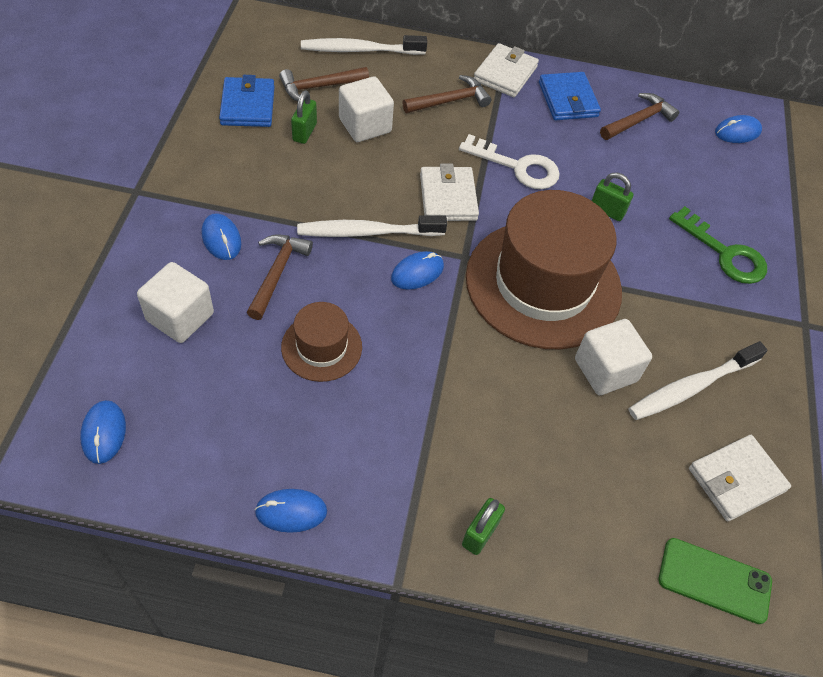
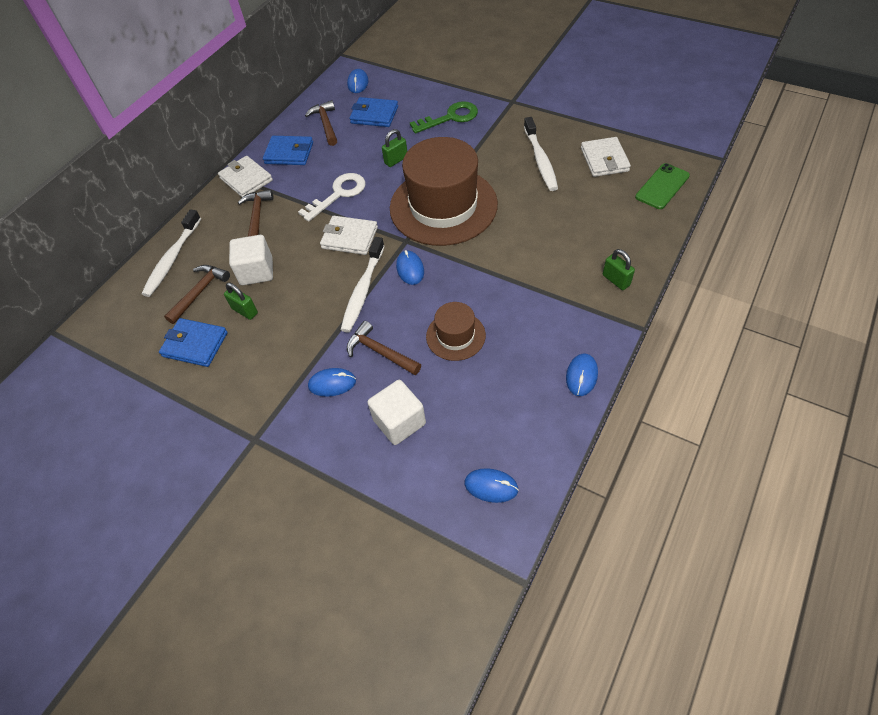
camera: 60 degrees left, 0 degrees up
(319, 87) = (199, 292): brown hammer -> brown hammer turned 150 degrees counterclockwise
(605, 370) = (518, 194): white cube -> none
(683, 166) = (374, 115): none -> blue wallet

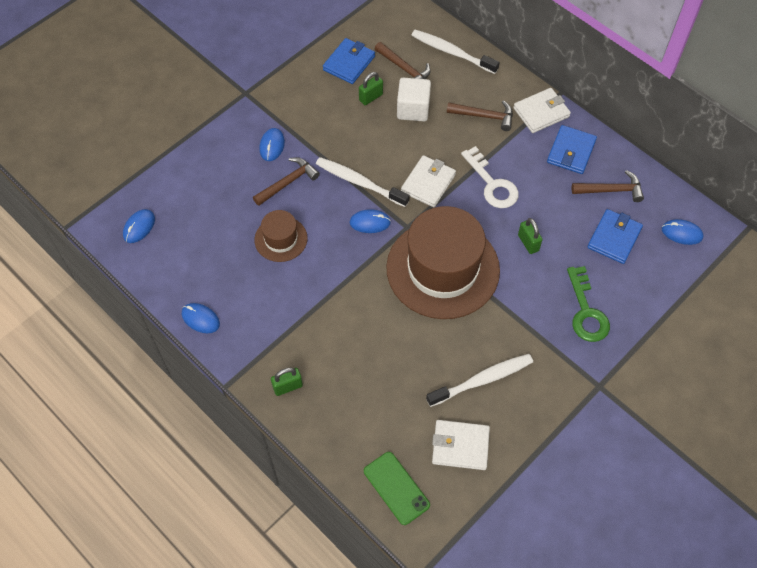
camera: 100 degrees right, 5 degrees up
(399, 422) = (218, 182): white cube -> none
(540, 160) = (482, 380): white toothbrush -> white toothbrush turned 150 degrees clockwise

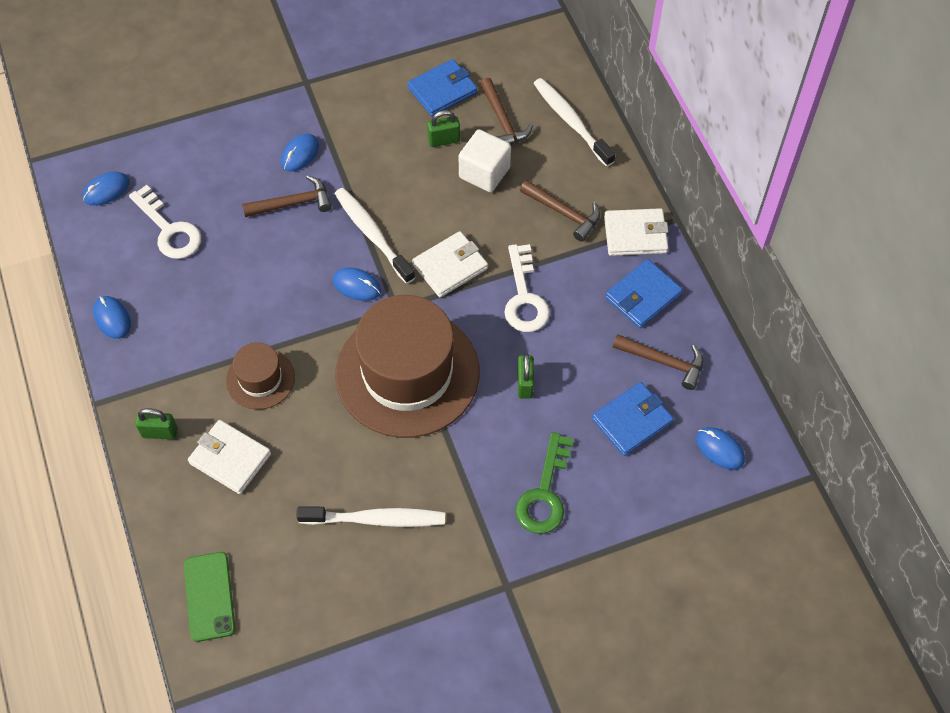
camera: 25 degrees right, 0 degrees up
(206, 237) = (169, 230): none -> white key
(281, 239) = (248, 264): brown hat -> brown hat (260, 379)
(460, 446) = (306, 582): white wallet -> white wallet (230, 458)

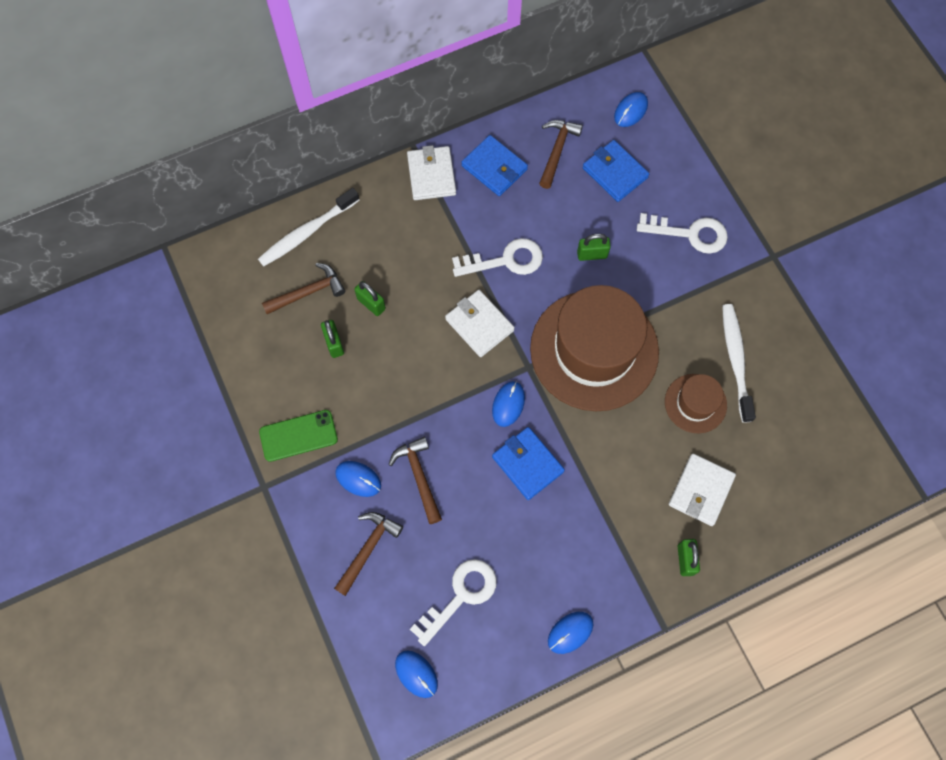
camera: 95 degrees left, 10 degrees up
(209, 596) = (829, 486): green phone -> green phone (298, 436)
(260, 379) = (617, 477): brown hat -> brown hat (695, 403)
(372, 234) = (450, 397): white toothbrush -> none
(442, 90) = (272, 350): blue wallet -> blue wallet (527, 464)
(484, 173) = (371, 304): white cube -> green padlock
(544, 493) = (690, 233): green key -> white key
(563, 213) = (412, 233): brown hammer -> brown hammer (368, 549)

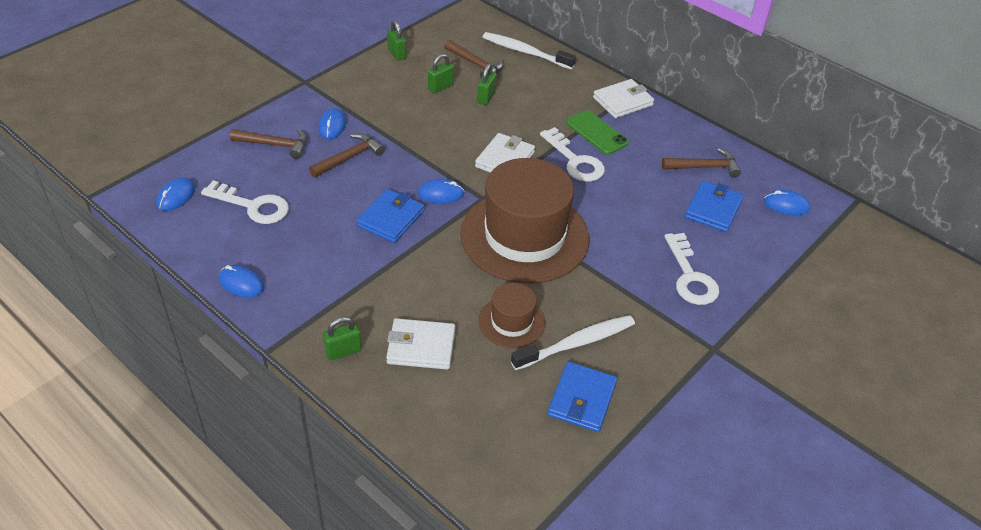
camera: 65 degrees right, 25 degrees down
(298, 436) = (354, 88): green phone -> green phone (596, 133)
(494, 168) = (657, 134): blue wallet -> blue wallet (582, 399)
(592, 254) = (619, 213): green padlock -> green padlock (396, 53)

